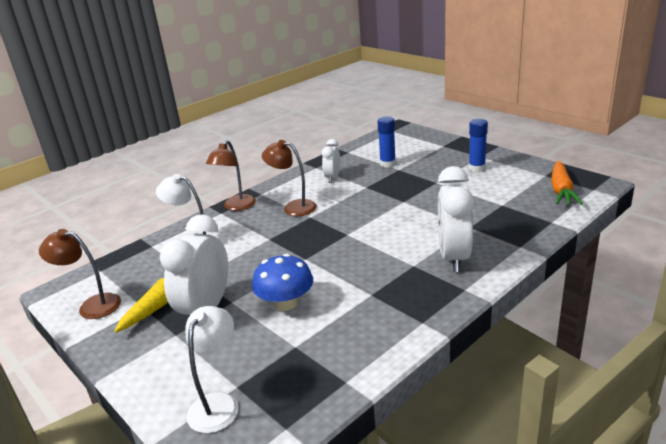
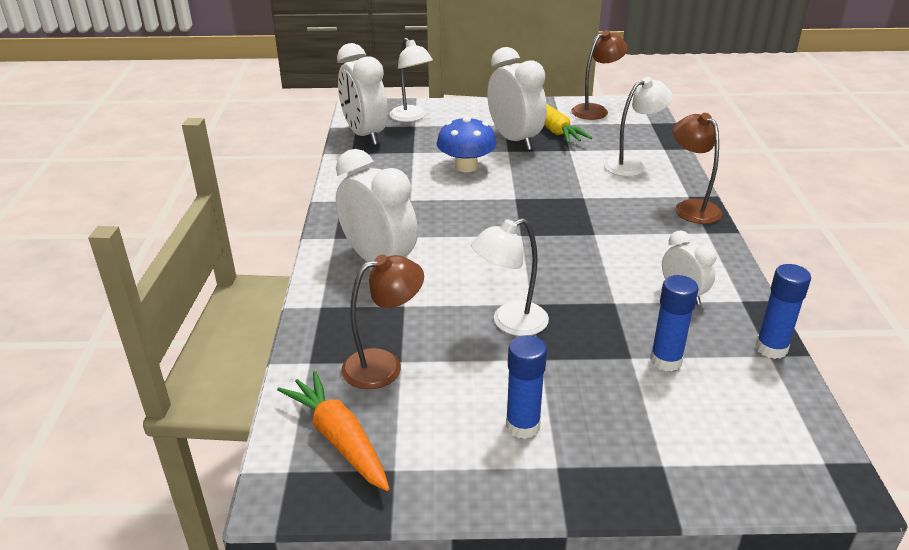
camera: 130 degrees right, 5 degrees up
(293, 207) = (635, 234): brown lamp -> brown lamp (384, 365)
(299, 403) = (365, 135): none -> white clock
(343, 153) = (771, 348): none -> blue glue stick
(427, 198) = (510, 323): none -> white lamp

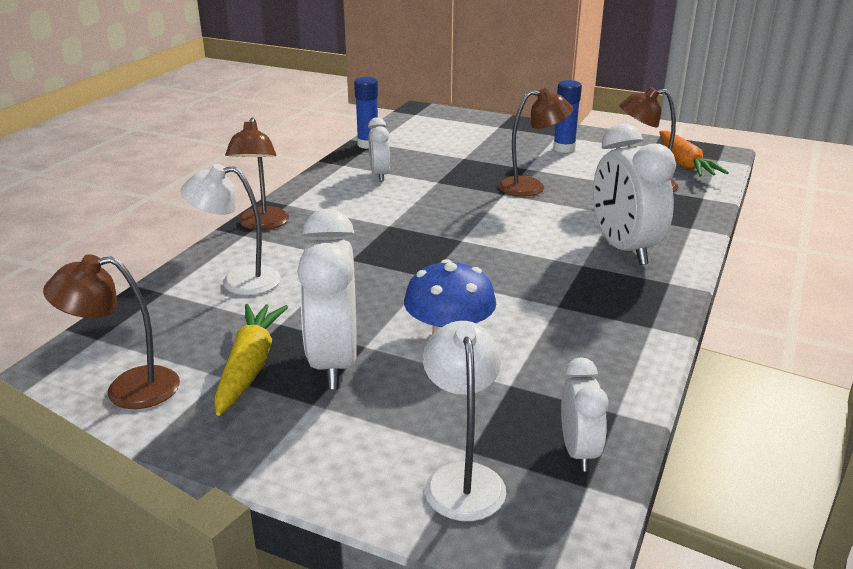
camera: 155 degrees left, 5 degrees down
(365, 135) = (578, 451): white clock -> white clock, size x0.55
(510, 323) = (531, 187): white lamp -> brown lamp
(666, 360) = (443, 152): blue glue stick -> none

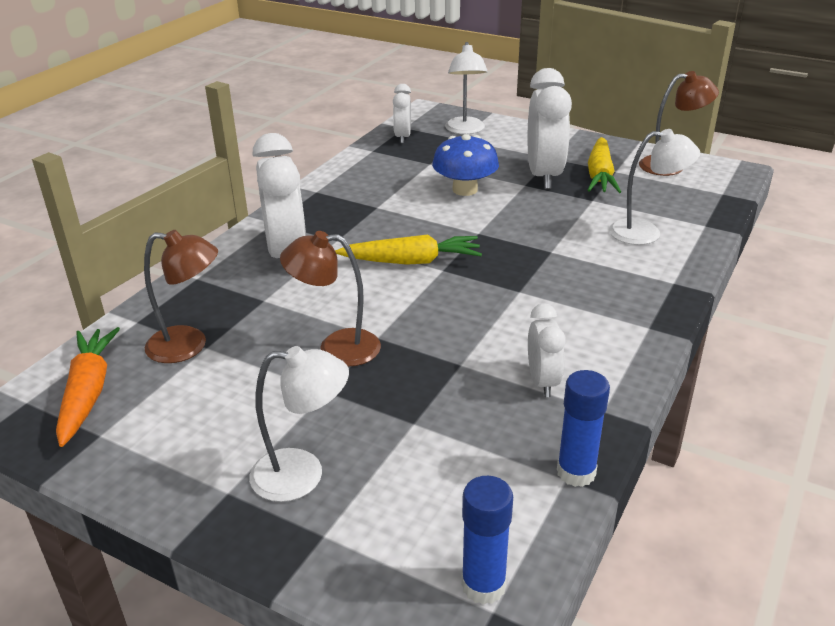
camera: 175 degrees left, 5 degrees up
(262, 224) = (662, 296): brown lamp -> none
(493, 246) = (412, 261): none -> yellow carrot
(520, 140) = (302, 475): none -> white lamp
(564, 148) = (240, 444): blue glue stick -> blue glue stick (483, 585)

